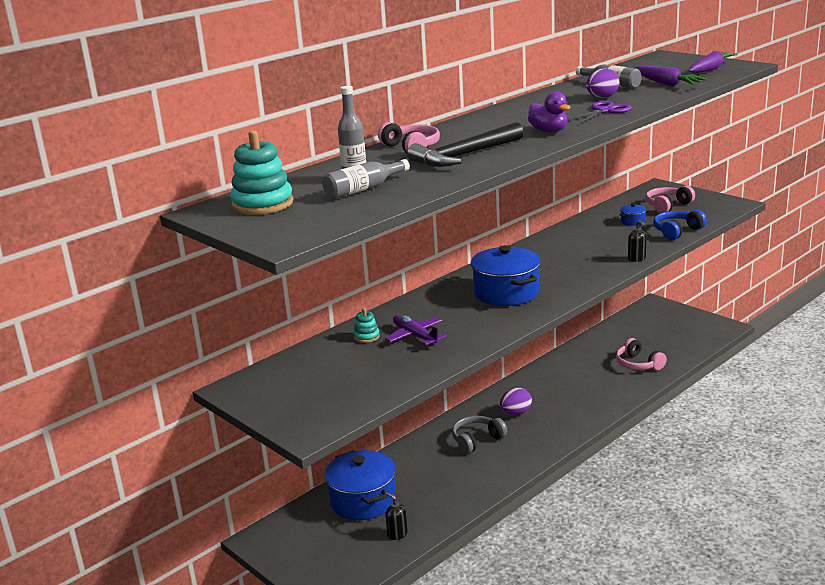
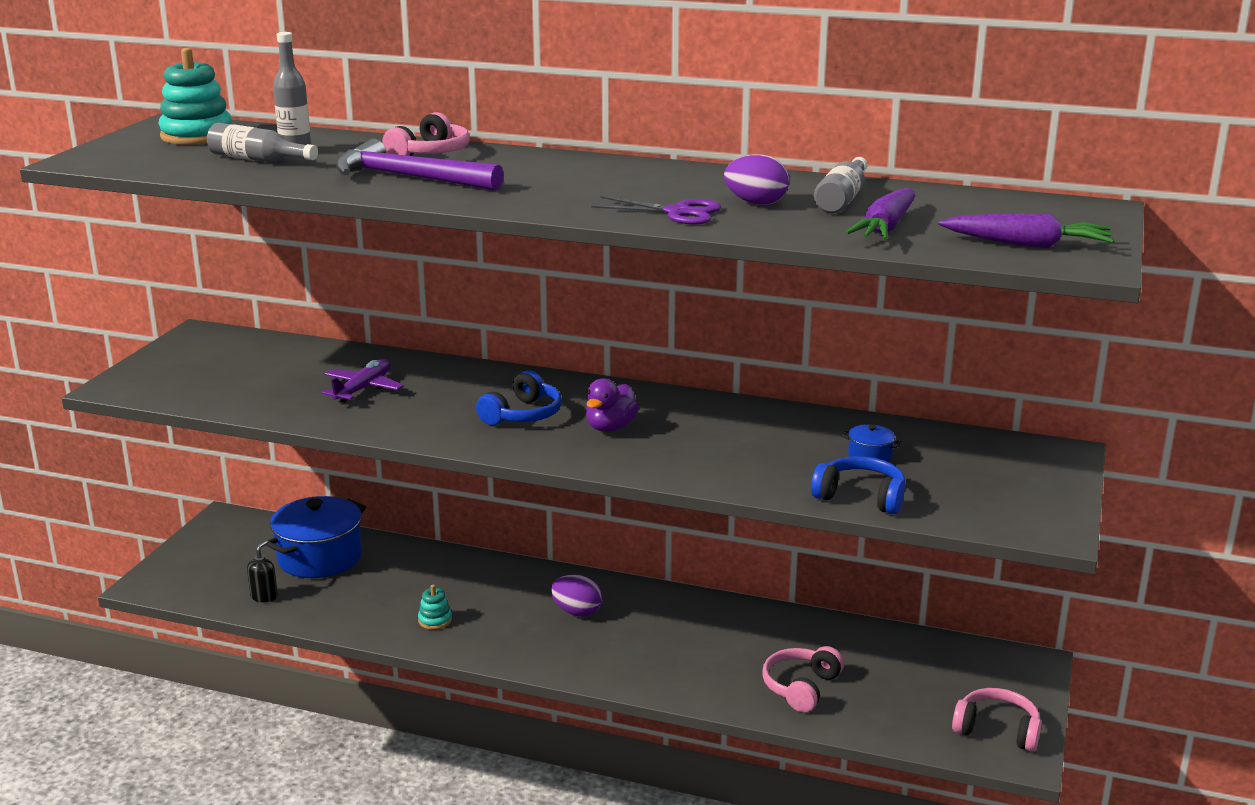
camera: 60 degrees right, 0 degrees up
(366, 337) = (348, 364): turquoise stacking toy -> turquoise stacking toy (435, 620)
(464, 155) = (409, 177): black hammer -> purple hammer
(477, 440) = (491, 599): grey headphones -> none
(506, 293) = (522, 415): blue pot -> blue headphones
(548, 131) = (545, 199): purple duck -> purple duck (610, 427)
(637, 259) = (714, 482): black soap dispenser -> none
(667, 206) = (972, 473): pink headphones -> pink headphones (997, 730)

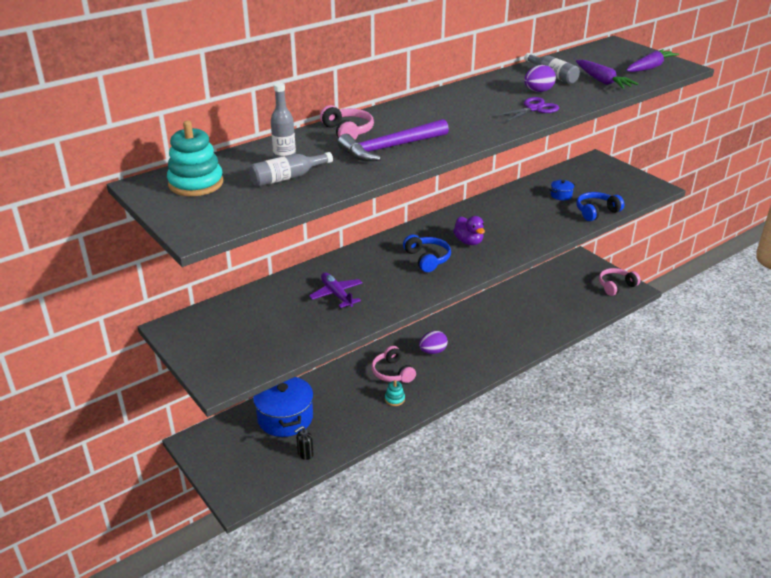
camera: 55 degrees left, 10 degrees up
(264, 596) = (305, 454): black soap dispenser -> black soap dispenser turned 90 degrees counterclockwise
(801, 687) = (549, 317): pink headphones -> pink headphones (392, 372)

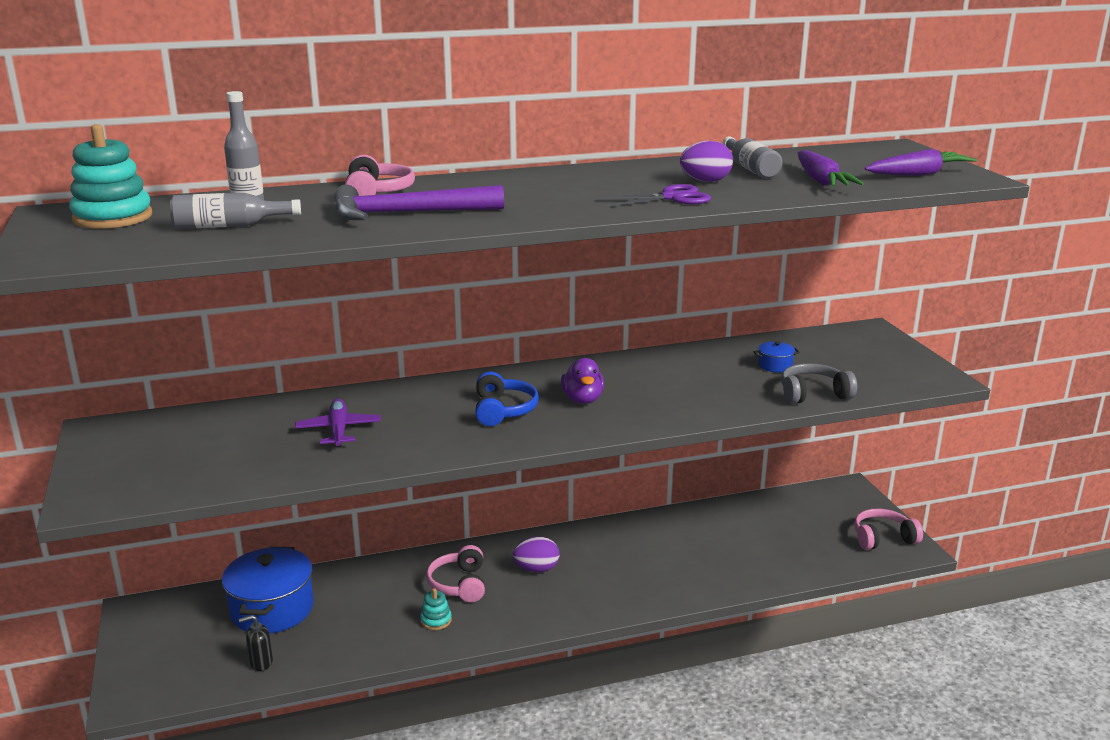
camera: 20 degrees right, 10 degrees down
(596, 212) = (813, 394): blue headphones -> grey headphones

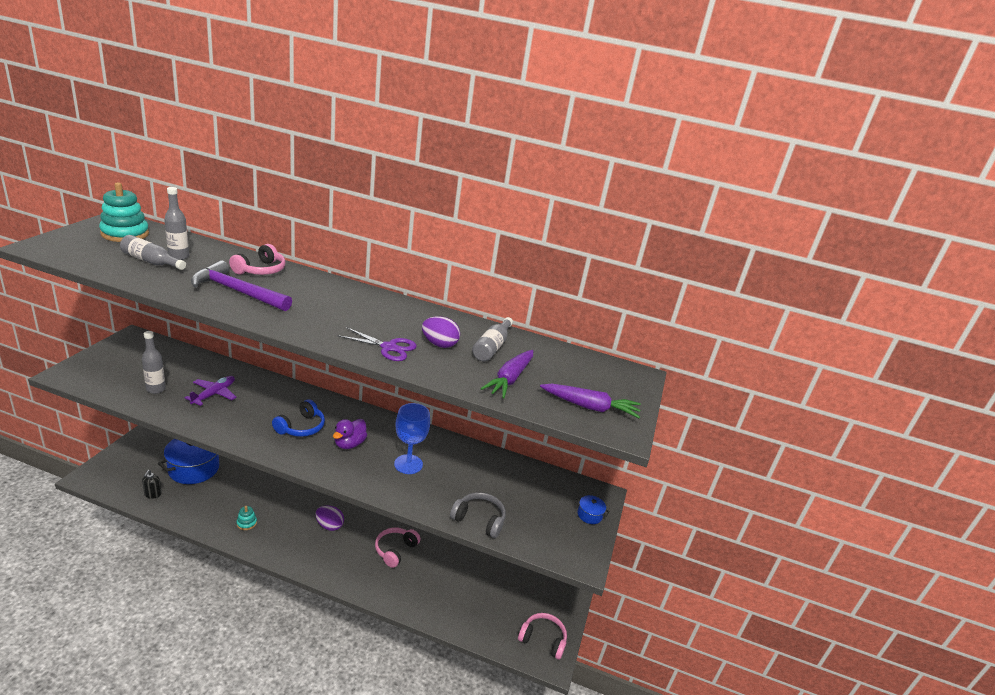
camera: 30 degrees right, 5 degrees up
(252, 459) = (156, 389): none -> grey bottle
(261, 662) = (153, 494): black soap dispenser -> black soap dispenser turned 105 degrees counterclockwise
(459, 584) = (284, 509): pink headphones -> pink headphones (395, 550)
(671, 387) = (408, 464): none -> blue goblet
(775, 365) = (492, 485): blue pot -> blue pot (589, 515)

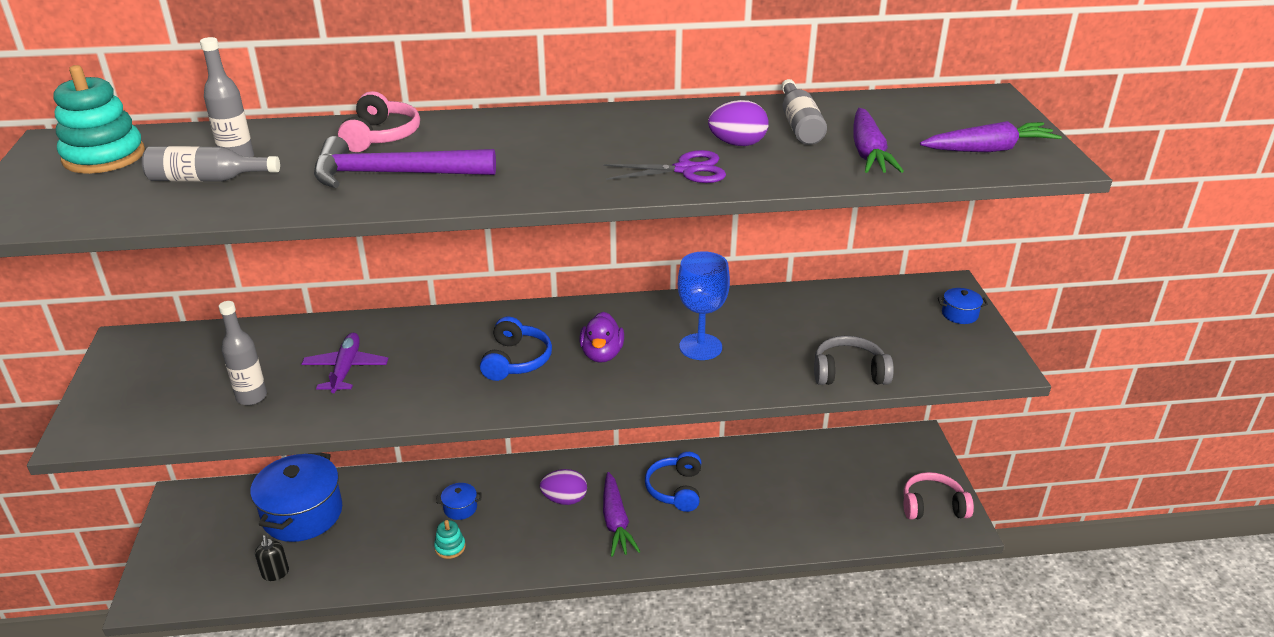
camera: 20 degrees left, 5 degrees up
(271, 503) = (460, 508): none -> blue pot
(345, 553) = (616, 522): none -> purple carrot
(395, 550) = (675, 489): pink headphones -> blue headphones

